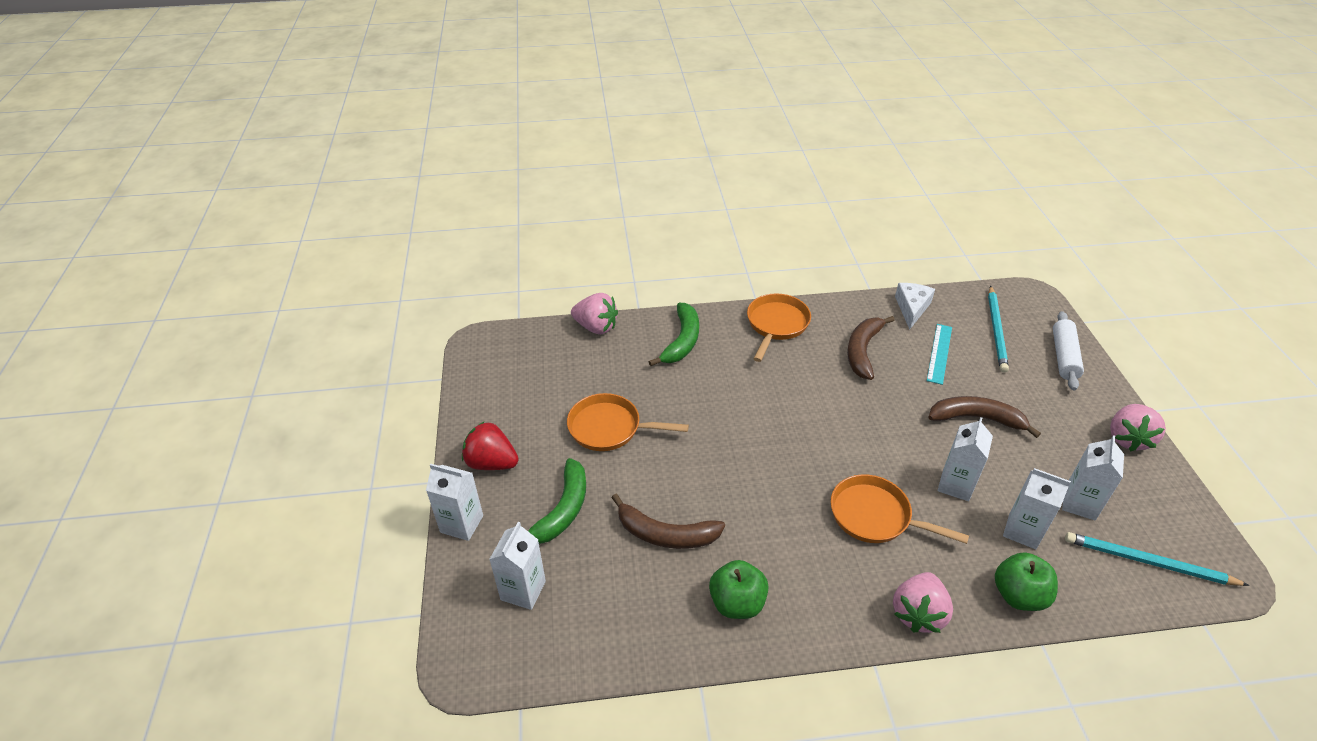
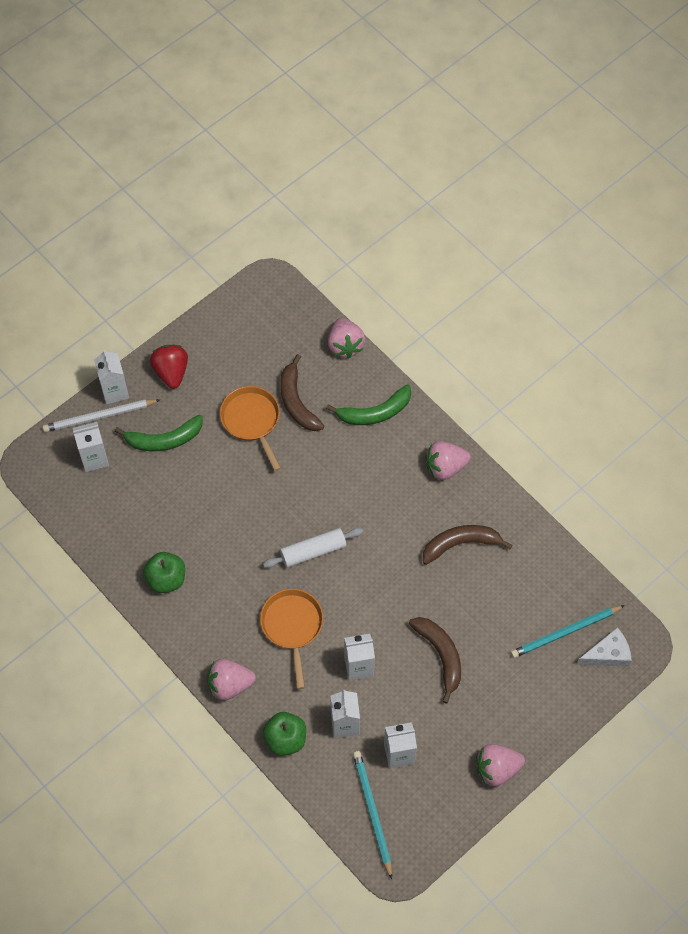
camera: 55 degrees right, 20 degrees up
(477, 556) = (99, 417): none -> white pencil
(665, 534) = (188, 510): brown banana -> brown banana (296, 401)
(776, 325) = (445, 467): orange pan -> pink strawberry
(911, 308) = (546, 556): white cheese -> white cheese (608, 654)
(939, 353) = (501, 600): turquoise ruler -> none
(1063, 356) = (568, 695): white rolling pin -> white rolling pin (313, 551)

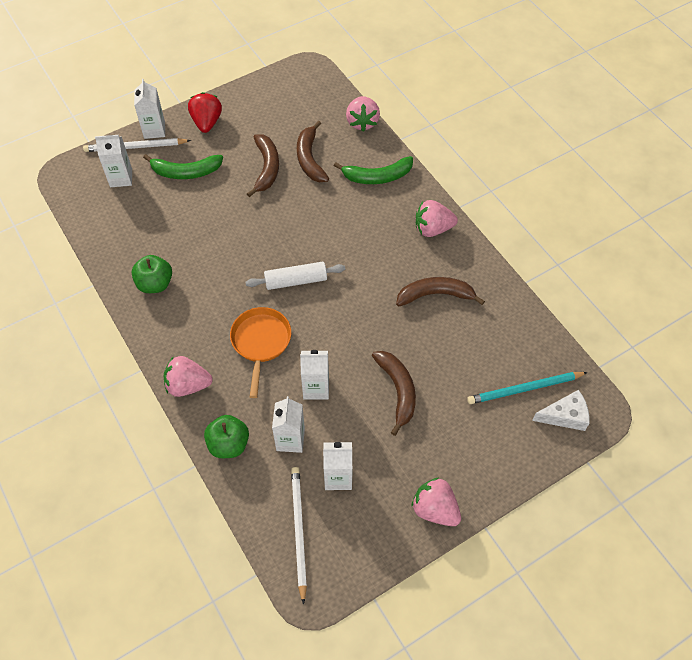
camera: 10 degrees right, 5 degrees down
(252, 421) = (266, 168): orange pan -> brown banana
(372, 812) = (299, 531): turquoise pencil -> white pencil
(497, 769) = (435, 509): pink strawberry -> pink strawberry turned 45 degrees clockwise

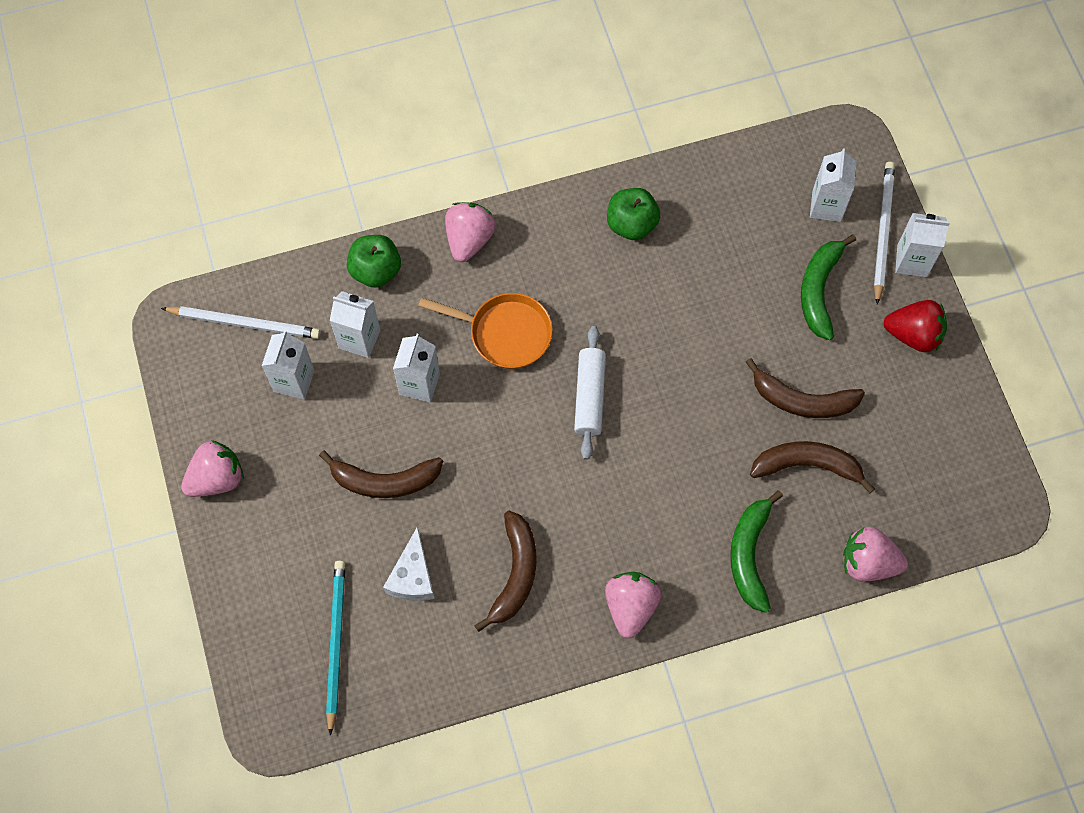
camera: 105 degrees right, 10 degrees up
(565, 416) = (281, 681): white cheese -> white cheese (413, 576)

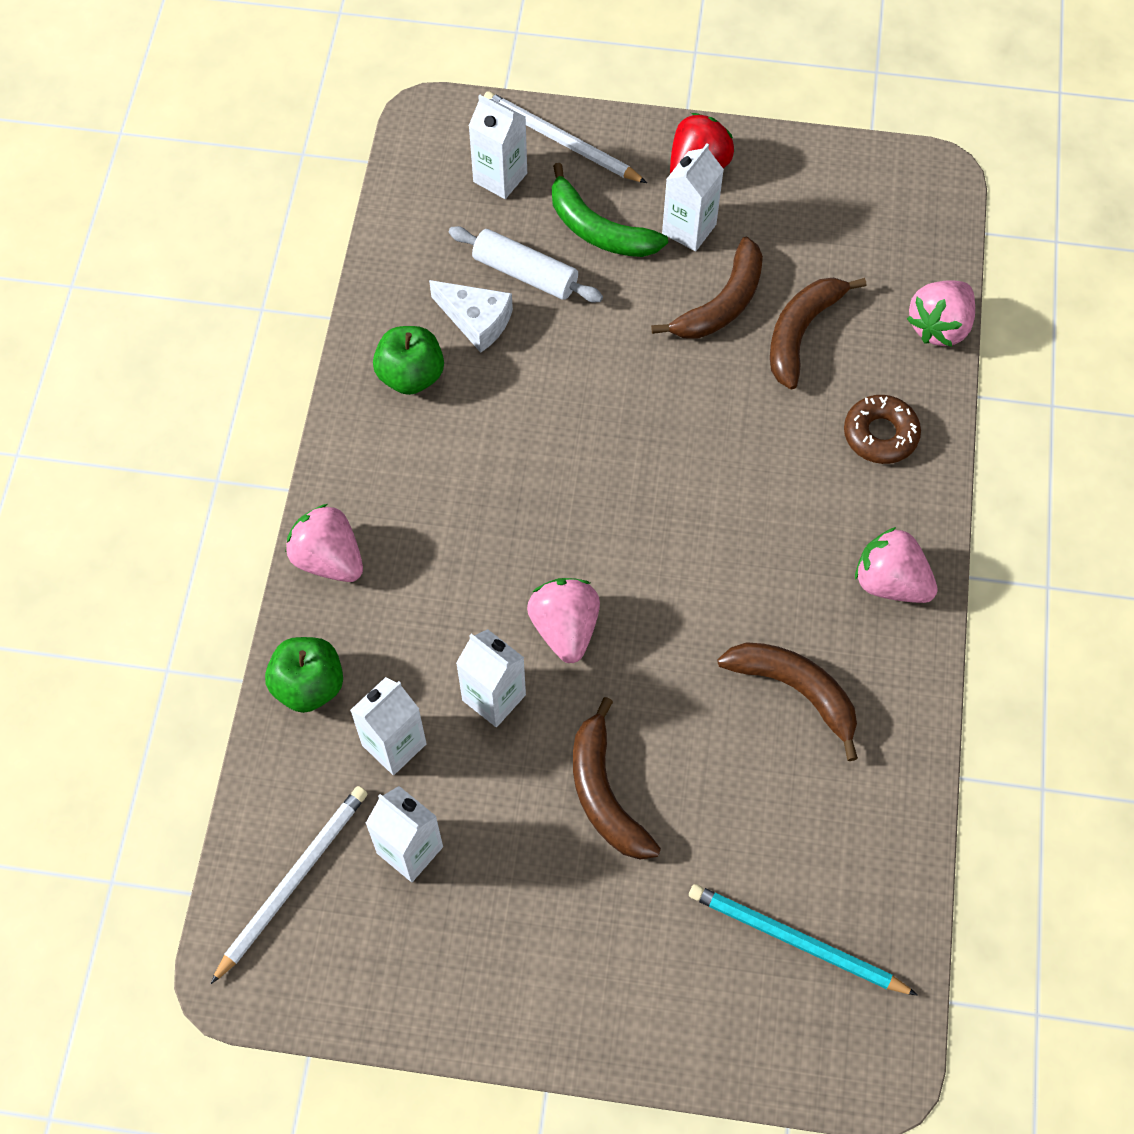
camera: 65 degrees left, 5 degrees down
(217, 478) = (498, 1006): pink strawberry -> pink strawberry (565, 628)
(384, 481) = (604, 793): brown banana -> brown banana turned 135 degrees clockwise
(413, 576) = (747, 810): white cheese -> white cheese (476, 320)
(505, 333) = (477, 571): orange pan -> none
(589, 396) = (608, 514): white rolling pin -> white rolling pin (525, 273)
(749, 554) = (880, 434): green banana -> brown donut
(912, 261) = (610, 131): white carton -> white carton (689, 229)

